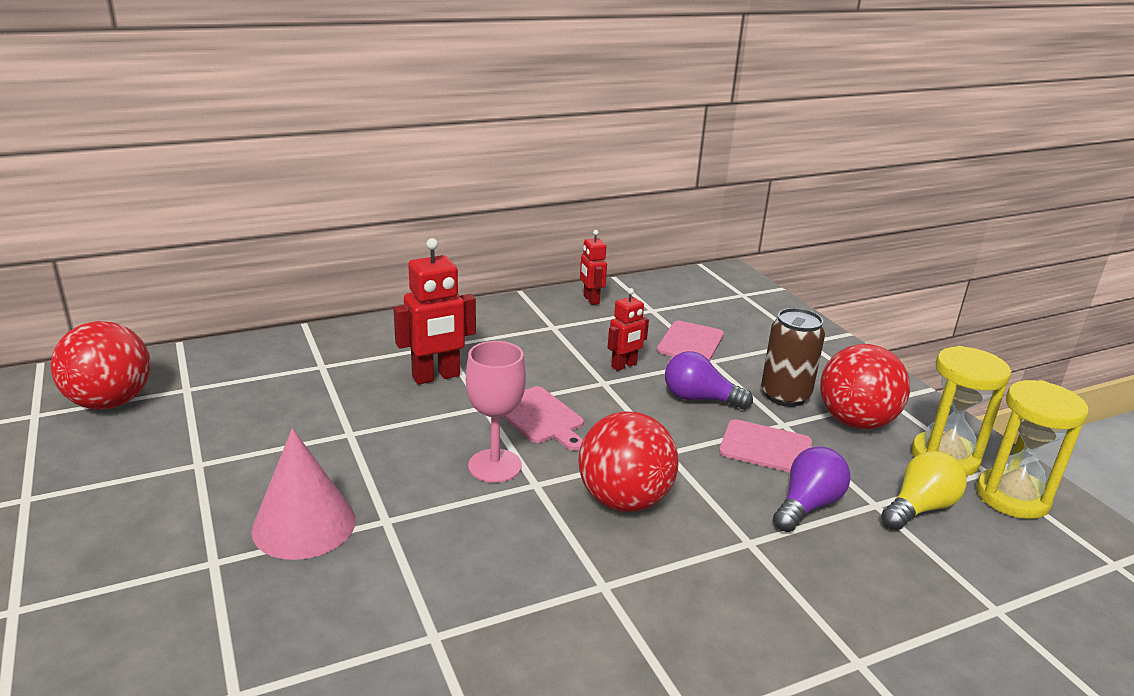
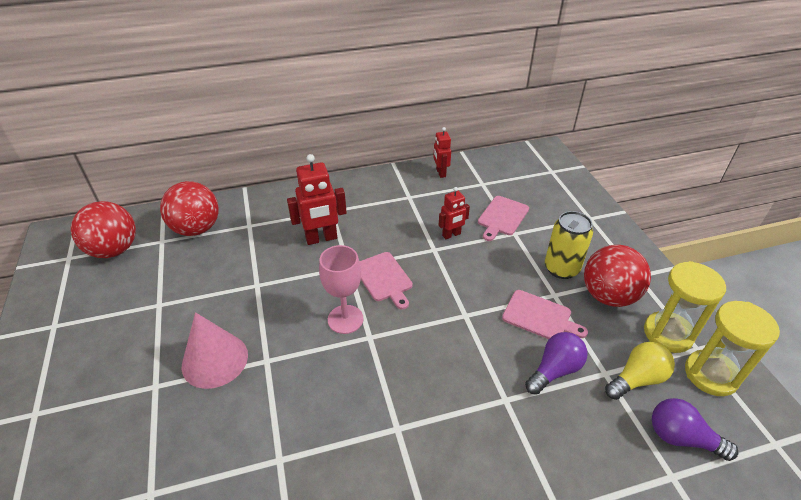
camera: 10 degrees right, 15 degrees up
(624, 500) = (426, 356): red ball -> red ball (197, 229)
(699, 399) = (498, 268): purple light bulb -> purple light bulb (681, 438)
(785, 396) = (561, 268): brown can -> yellow can

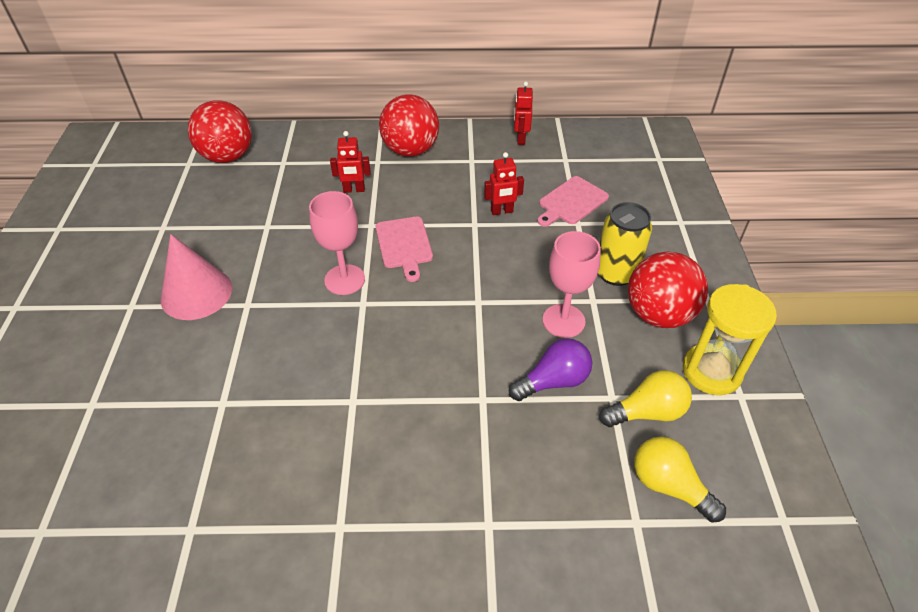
camera: 15 degrees right, 5 degrees up
(114, 250) = (139, 164): red ball -> red ball (410, 150)
(321, 238) = (354, 190): red robot -> red robot, size x0.60
(539, 317) = (563, 321): pink cutting board -> pink goblet
(681, 438) = (669, 486): purple light bulb -> yellow light bulb
(711, 374) = (742, 427): yellow hourglass -> none

